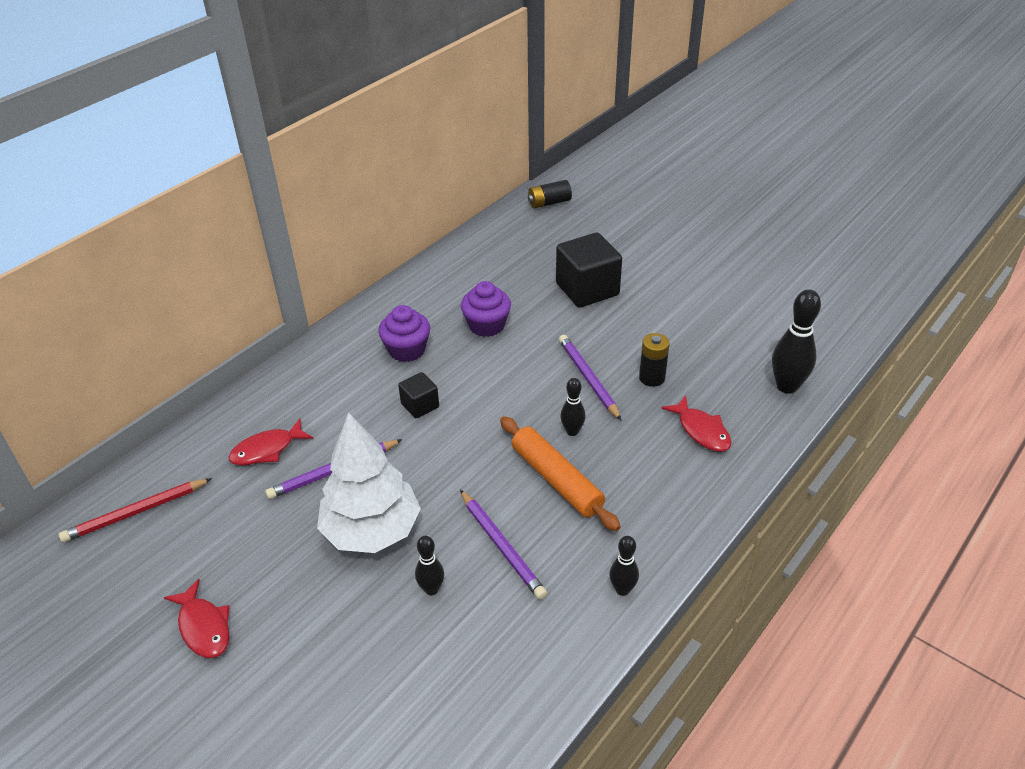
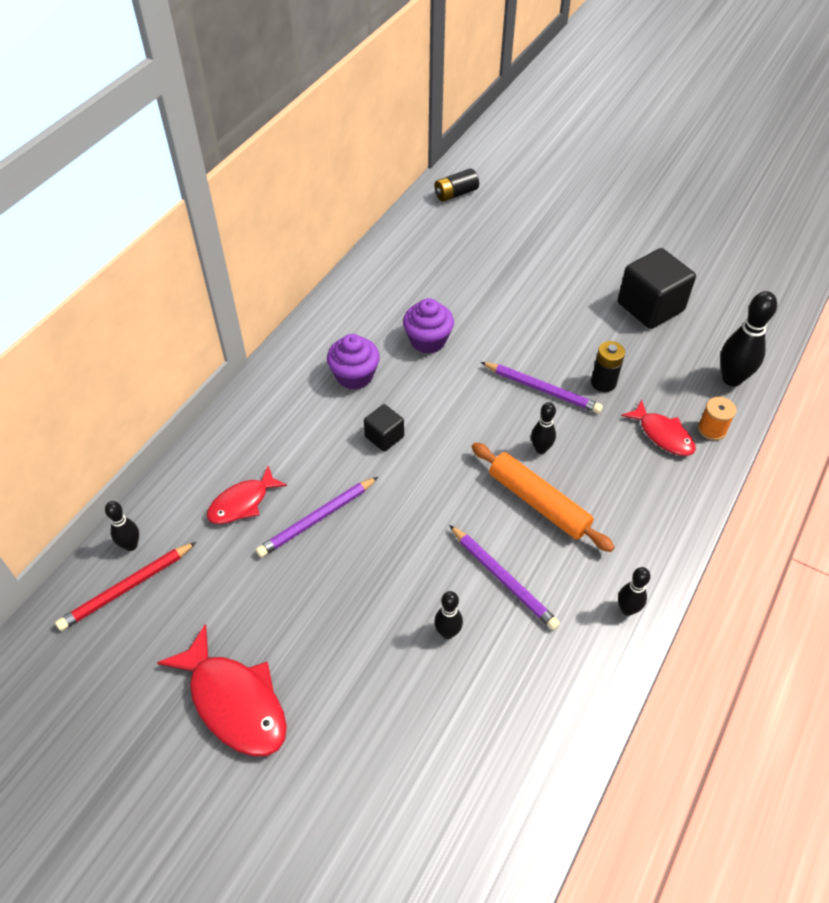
camera: 10 degrees left, 10 degrees up
(151, 476) = (131, 545): none -> black bowling pin
(204, 627) = (234, 702): red fish -> red fish, size x1.62
(372, 531) = (373, 578): white tree -> none
(587, 289) = (518, 290): black cube -> black cube (650, 307)
(588, 378) = (542, 389): purple pencil -> purple pencil turned 150 degrees clockwise
(754, 430) = (712, 429): none -> orange spool

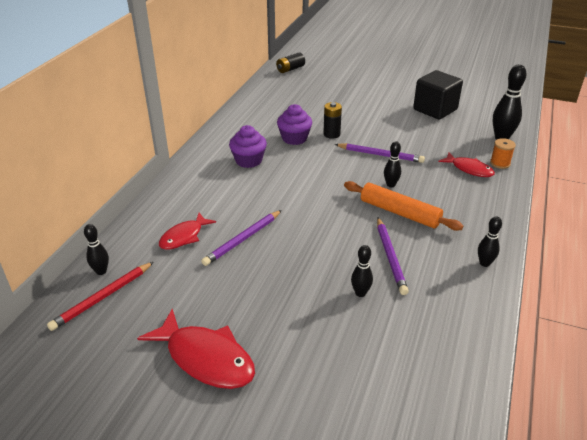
camera: 10 degrees left, 15 degrees down
(384, 437) = (279, 190): black cube -> none
(503, 579) = (390, 257): purple pencil -> purple pencil turned 45 degrees clockwise
(603, 383) = (419, 148): black battery -> black battery (331, 134)

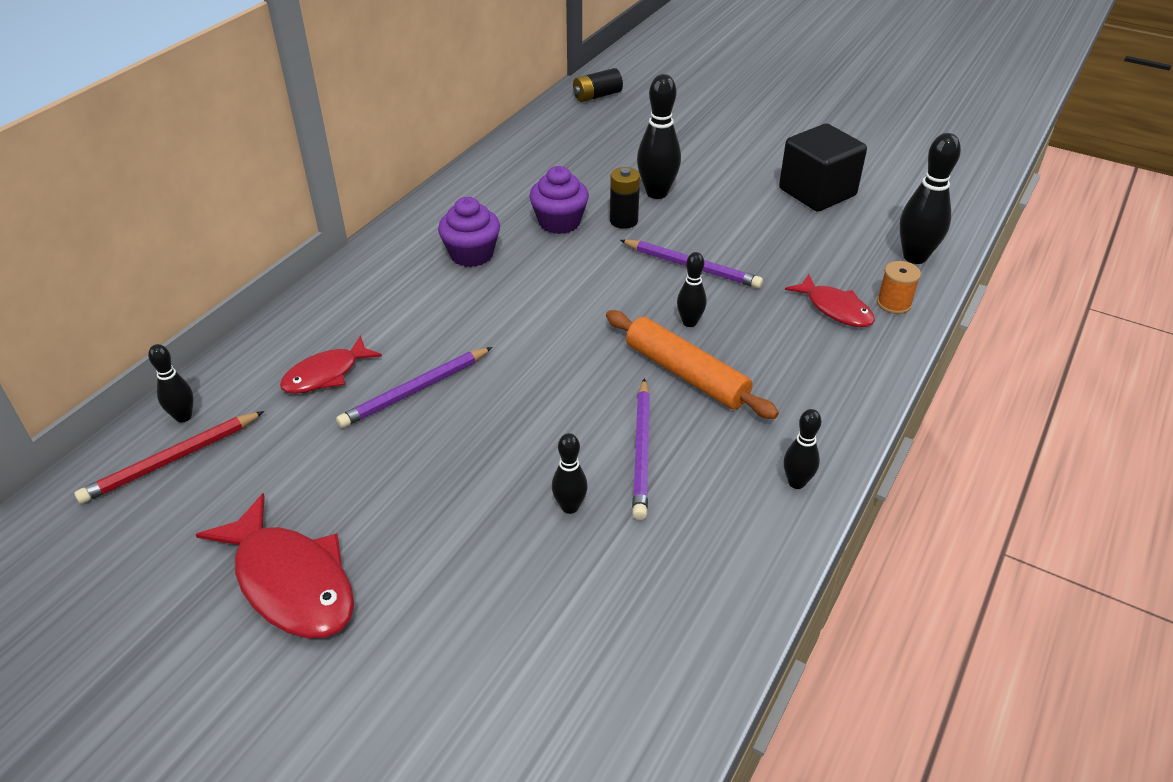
camera: 10 degrees right, 5 degrees up
(345, 118) = (657, 193): none -> black bowling pin

